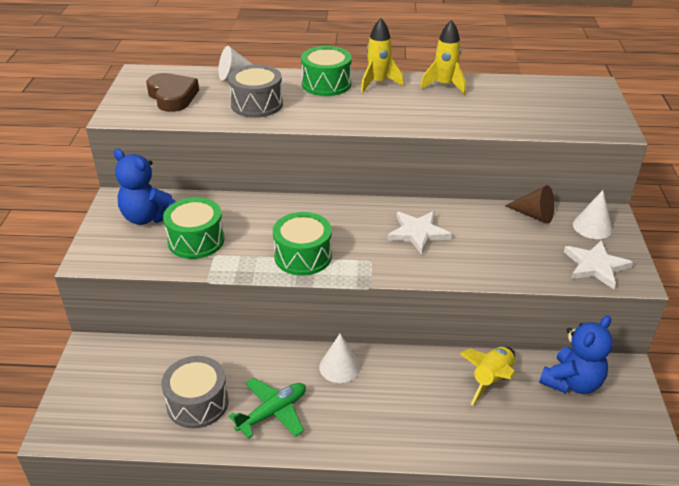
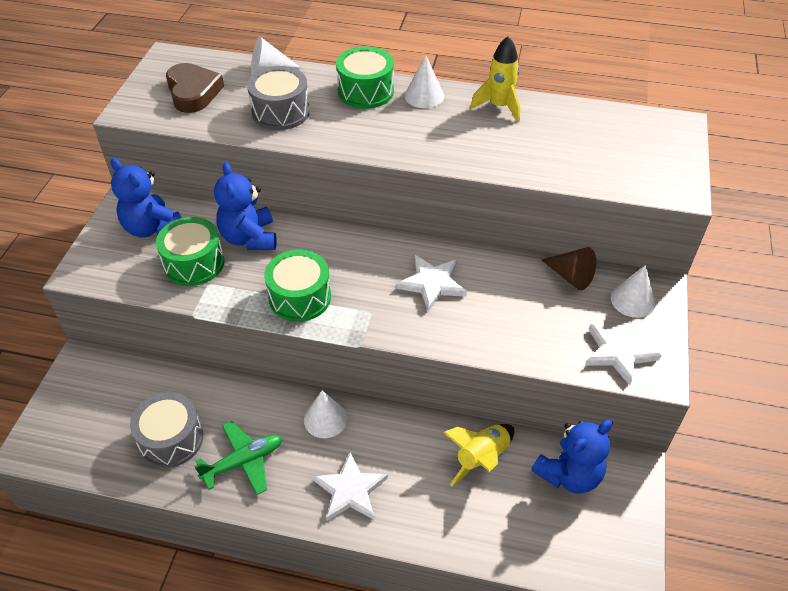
camera: 10 degrees right, 10 degrees up
(241, 216) = (249, 238): none -> blue teddy bear
(378, 83) = (424, 96): yellow rocket -> white cone
(380, 422) = (350, 490): none -> white star

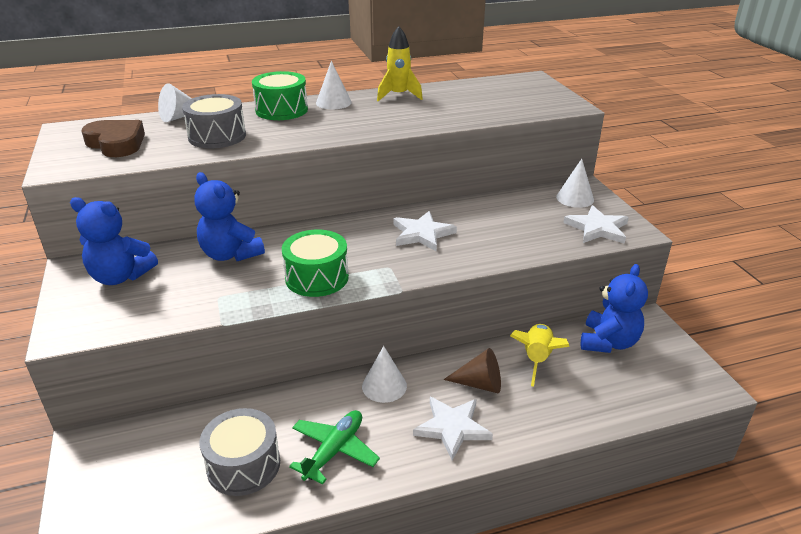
camera: 30 degrees left, 15 degrees down
(194, 263) = (189, 287): green drum -> none
(570, 276) = (519, 198): brown cone -> brown cone (479, 384)

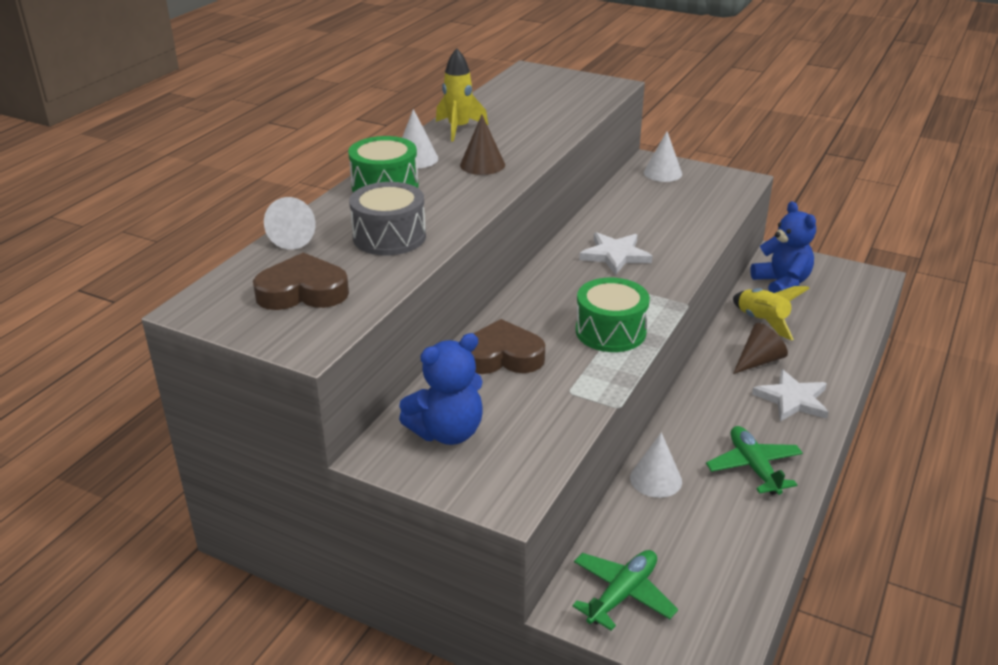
camera: 45 degrees left, 0 degrees up
(116, 458) = (622, 594): none -> green plane
(230, 254) = (502, 356): blue teddy bear -> brown heart
(243, 465) = (717, 522): grey drum -> none
(361, 120) = (482, 165): none -> brown cone
(384, 386) = (705, 404): white cone -> white cone (656, 479)
(597, 228) = (718, 189): white star -> none

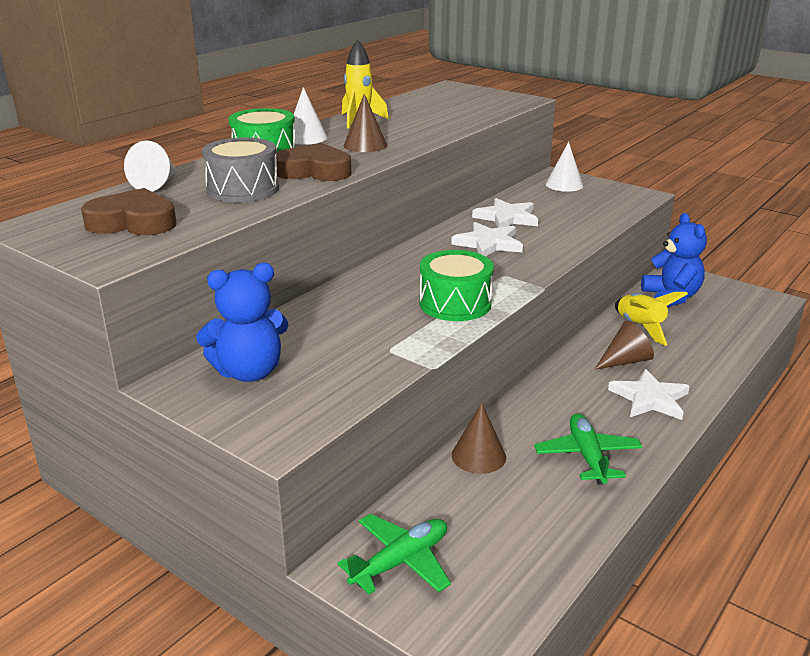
camera: 10 degrees right, 5 degrees down
(502, 356) = (337, 314): brown heart -> brown heart (314, 171)
(621, 221) = (507, 218): none -> white star
(656, 479) = (478, 456): white cone -> brown cone

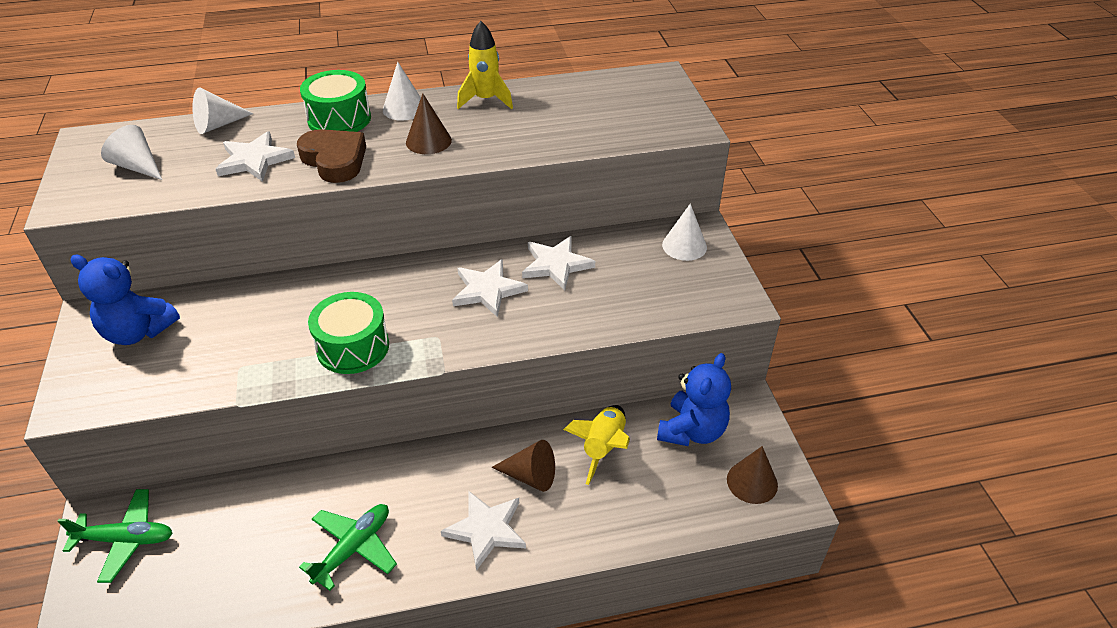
camera: 40 degrees right, 15 degrees up
(133, 222) = (138, 166): brown heart -> white cone
(243, 189) = (254, 160): grey drum -> white star
(478, 456) = (287, 489): brown cone -> brown cone (752, 482)

